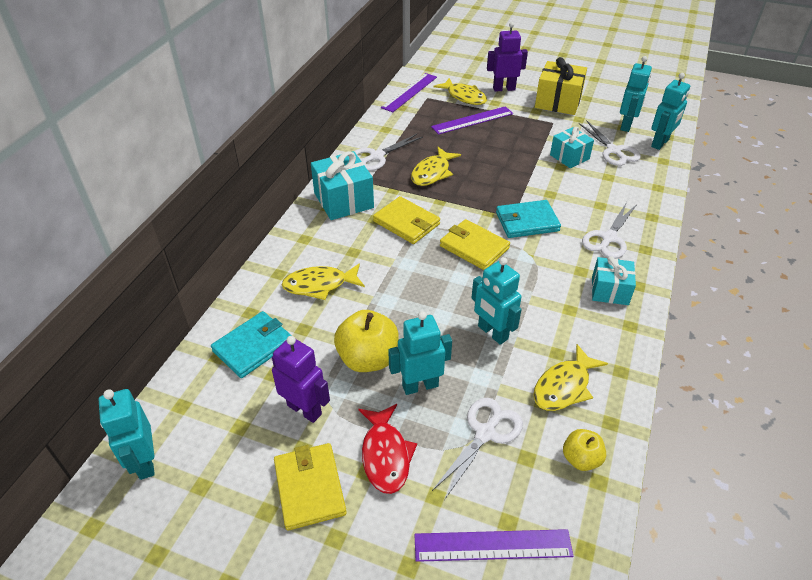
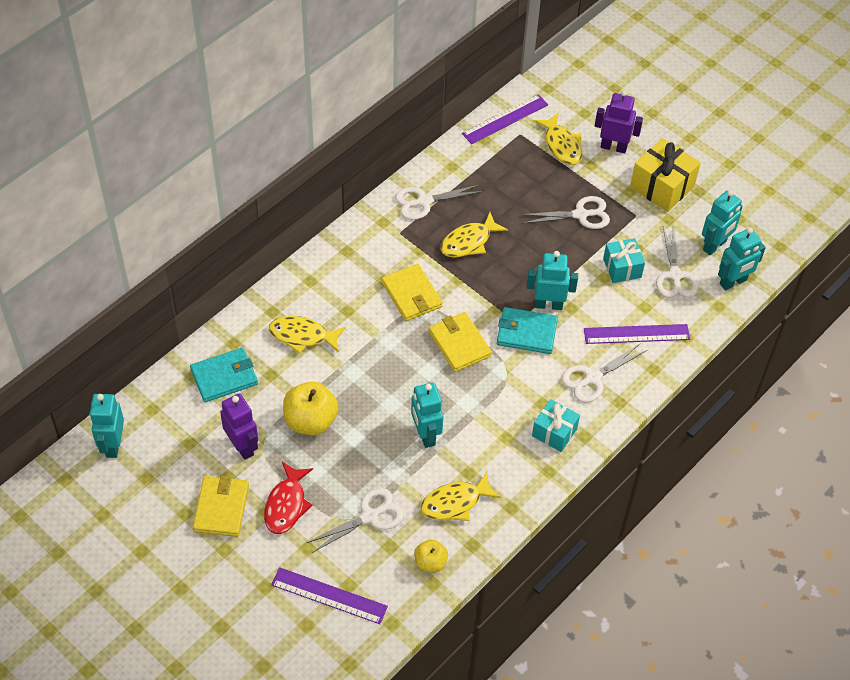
camera: 20 degrees right, 10 degrees up
(343, 200) = (365, 248): turquoise gift -> none
(420, 385) = (340, 459): turquoise robot -> turquoise robot (548, 304)
(472, 120) = (550, 183): purple ruler -> purple ruler (636, 334)
(510, 133) = (580, 215): none -> white scissors

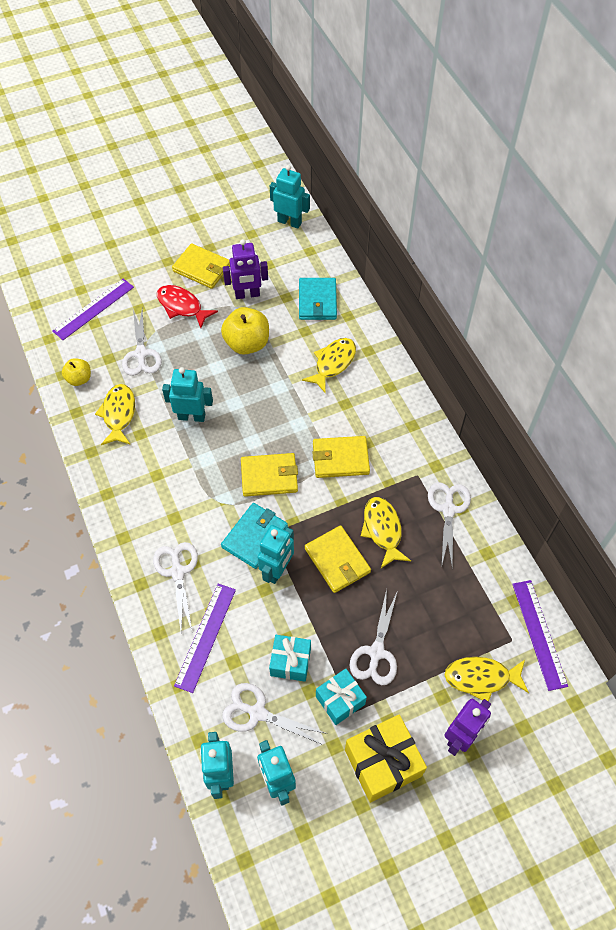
camera: 115 degrees right, 5 degrees up
(515, 265) = (337, 560): none -> yellow wallet
(554, 432) = (140, 515): turquoise gift -> turquoise gift (340, 700)

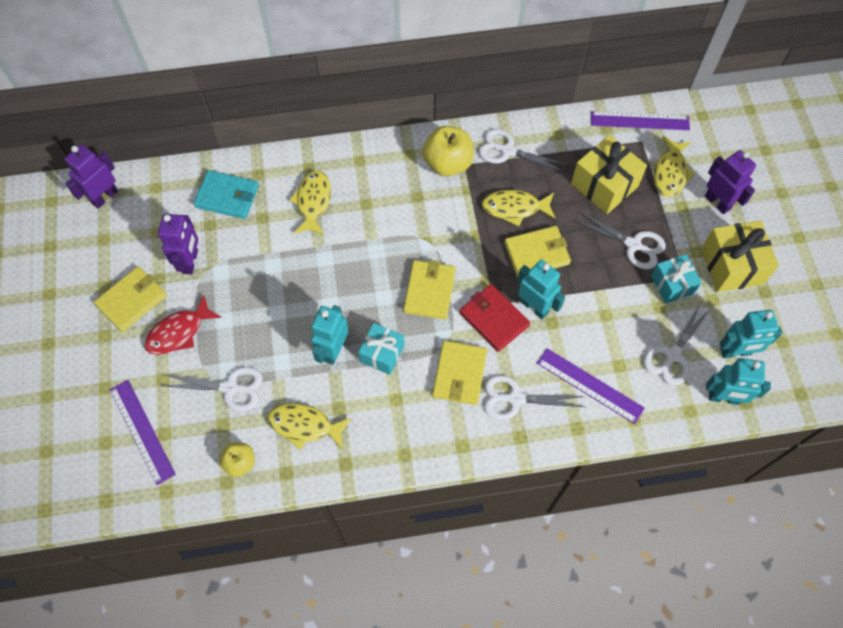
camera: 75 degrees left, 5 degrees up
(247, 343) = (257, 276): yellow apple -> yellow apple (448, 163)
(255, 537) = (494, 319): turquoise wallet -> red wallet
(289, 222) = (104, 197): turquoise robot -> purple robot
(290, 662) = (629, 316): turquoise gift -> turquoise gift (382, 354)
(333, 363) = (313, 202): yellow fish -> yellow fish turned 45 degrees clockwise
(340, 458) = (428, 223): yellow wallet -> yellow wallet (459, 374)
(440, 610) = (604, 185): none -> yellow gift

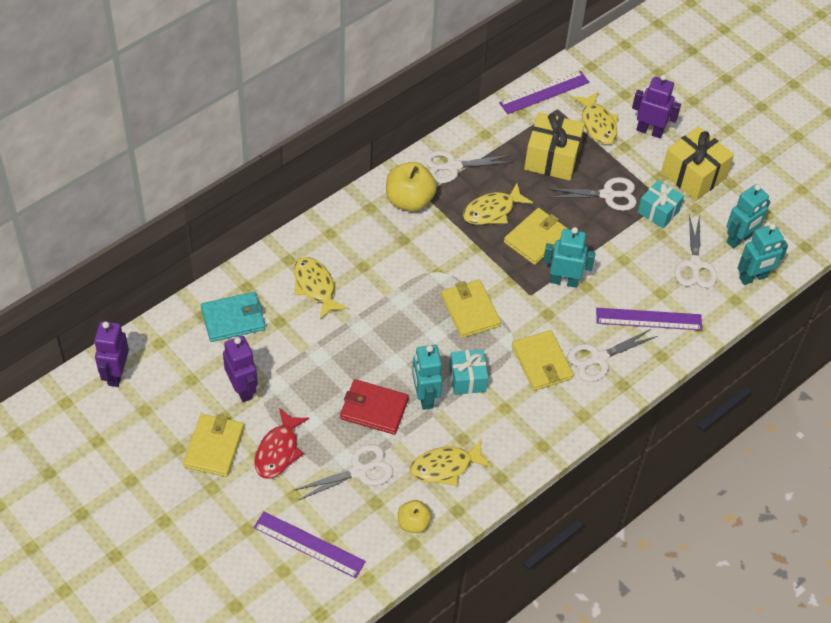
camera: 35 degrees left, 10 degrees down
(494, 319) = (538, 306): red wallet -> red wallet (374, 409)

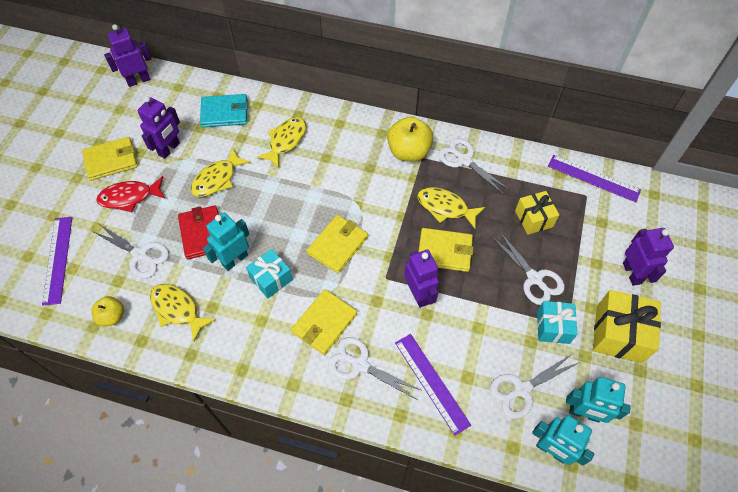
camera: 60 degrees right, 5 degrees up
(233, 319) = (225, 113): turquoise wallet -> turquoise wallet turned 45 degrees counterclockwise
(552, 158) = (534, 219): yellow gift -> yellow gift, size x0.65
(564, 281) = (419, 294): turquoise robot -> purple robot
(597, 124) = (600, 231): yellow fish -> yellow fish (217, 179)

